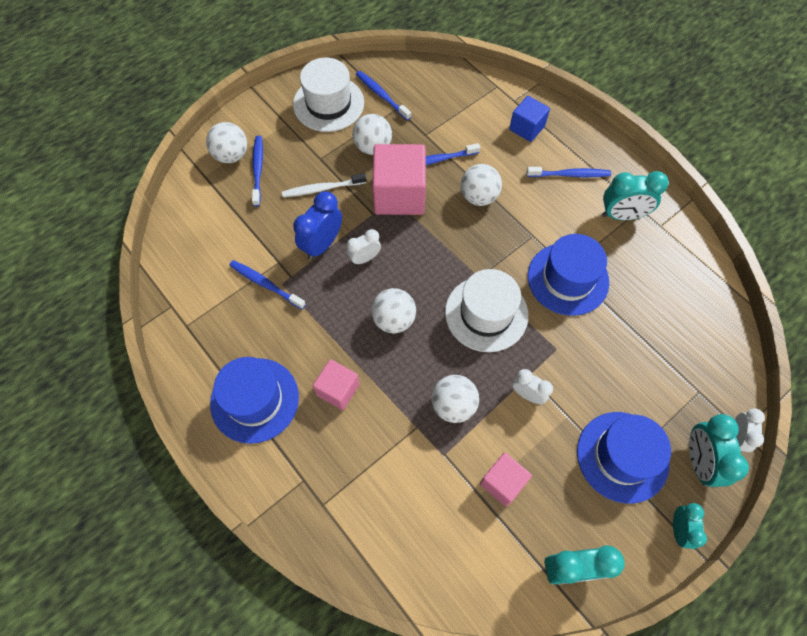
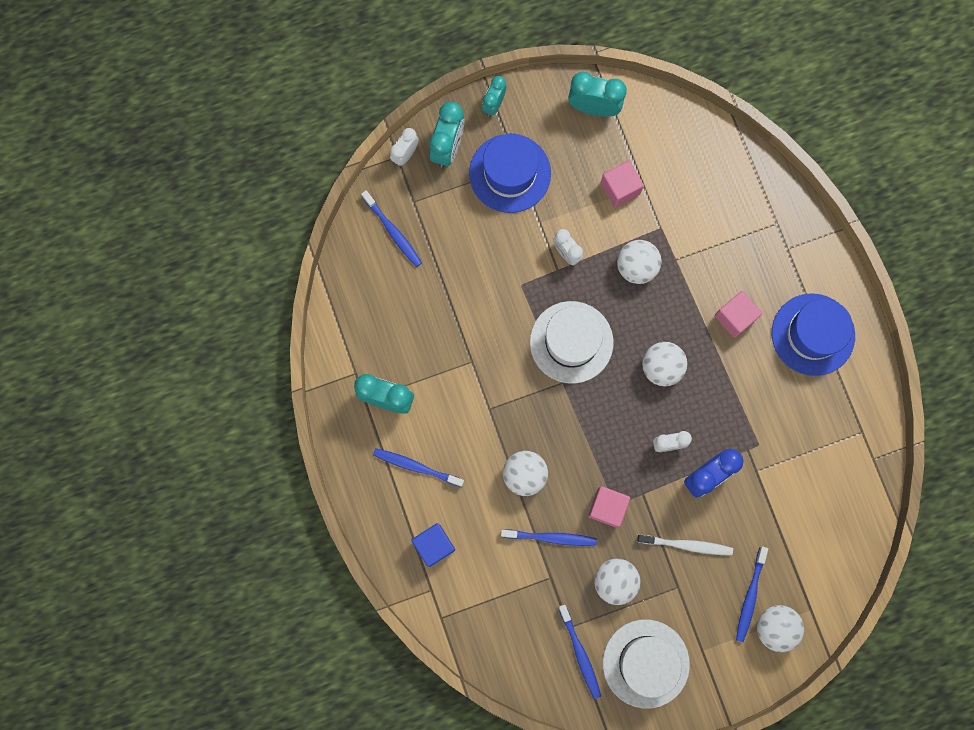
camera: 160 degrees left, 15 degrees up
(265, 284) = (775, 450): blue toothbrush -> blue toothbrush (393, 232)
(399, 194) = (607, 507): pink cube -> pink cube, size x0.57
(568, 279) = (477, 349): blue hat -> none

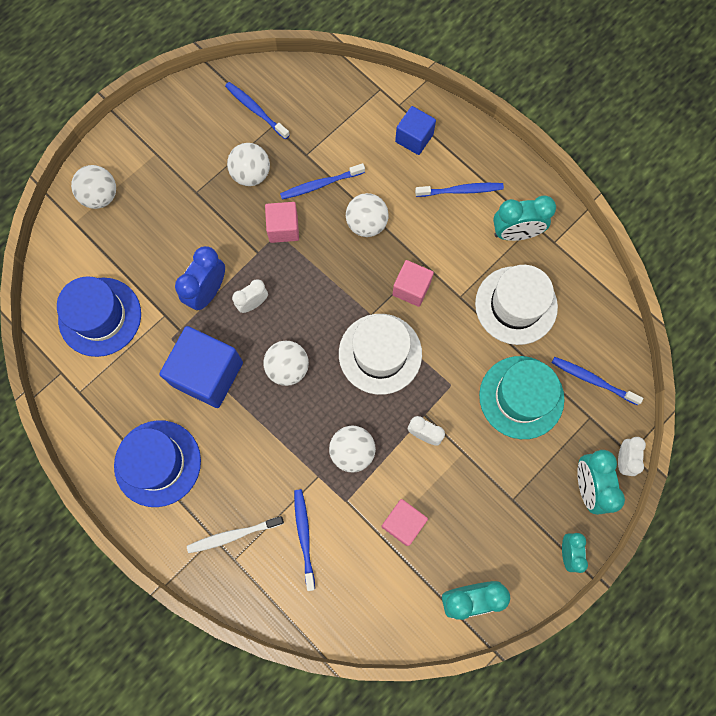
camera: 155 degrees right, 5 degrees down
(464, 246) = (521, 397): none -> turquoise hat
(510, 173) = (516, 488): blue hat -> blue hat (100, 317)
(646, 663) = (199, 125): white hat -> white hat (516, 305)
(687, 545) = (202, 228): white toothbrush -> white toothbrush (233, 535)
(735, 317) = (238, 446): pink cube -> pink cube (411, 288)
(737, 395) = (208, 374): none -> blue cube
(750, 596) = (131, 211): blue toothbrush -> blue toothbrush (304, 536)

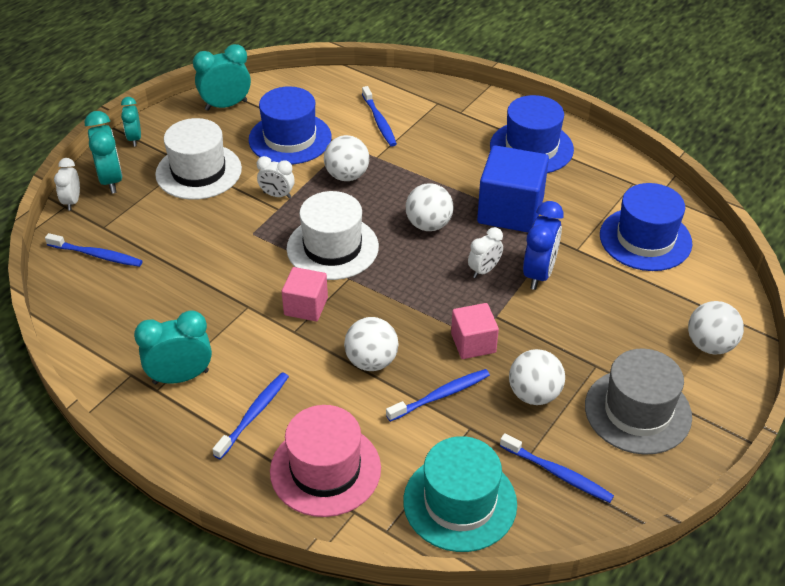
camera: 170 degrees right, 30 degrees down
(181, 148) = (637, 411): none -> grey hat
(233, 535) = (443, 115): white toothbrush -> none
(403, 523) = (290, 138): pink cube -> blue hat
(414, 138) = (325, 469): blue cube -> pink hat
(461, 190) = (254, 414): blue toothbrush -> blue toothbrush turned 135 degrees clockwise
(516, 305) = (181, 307): white hat -> white hat (198, 171)
(521, 397) = (176, 233): turquoise hat -> turquoise hat (460, 502)

